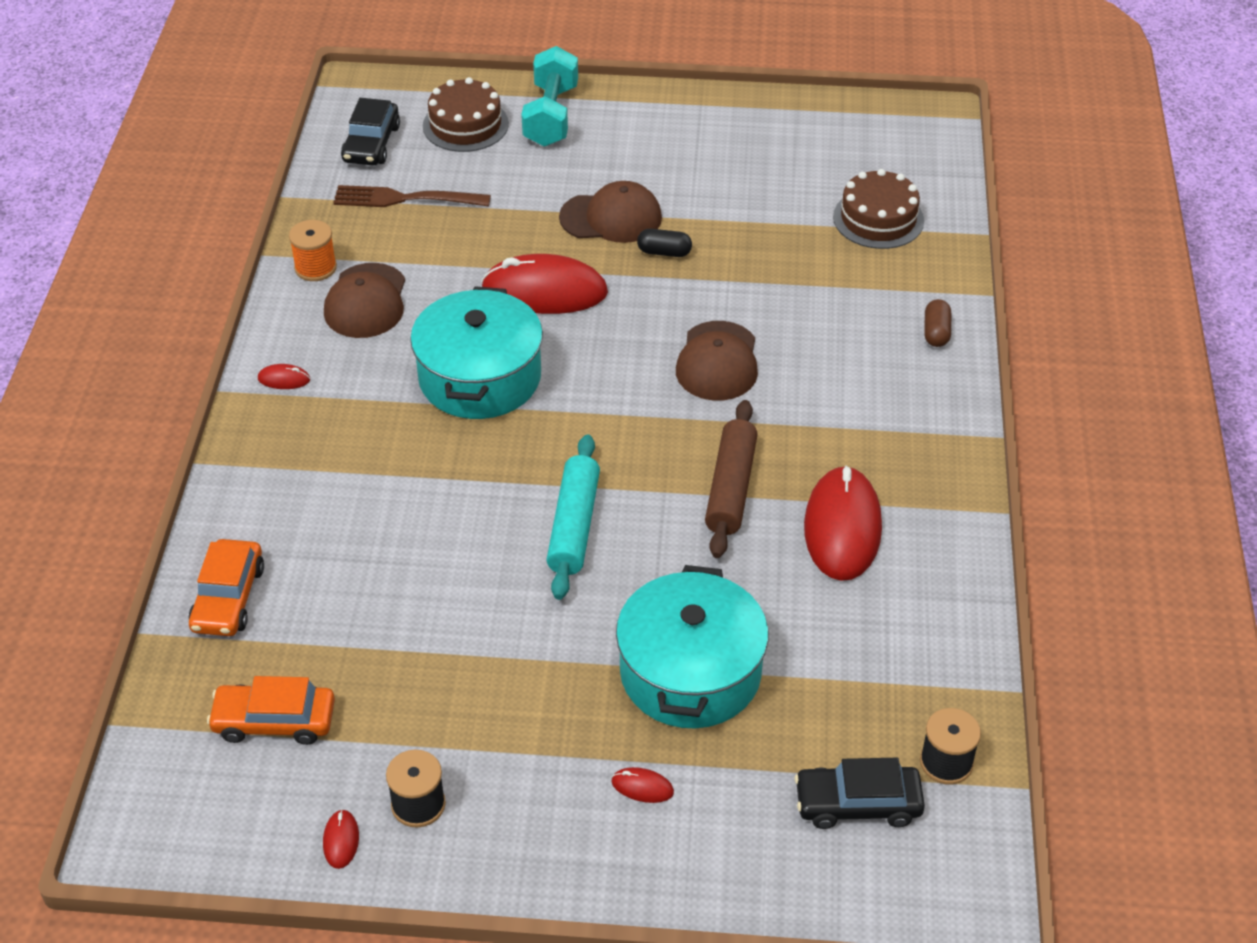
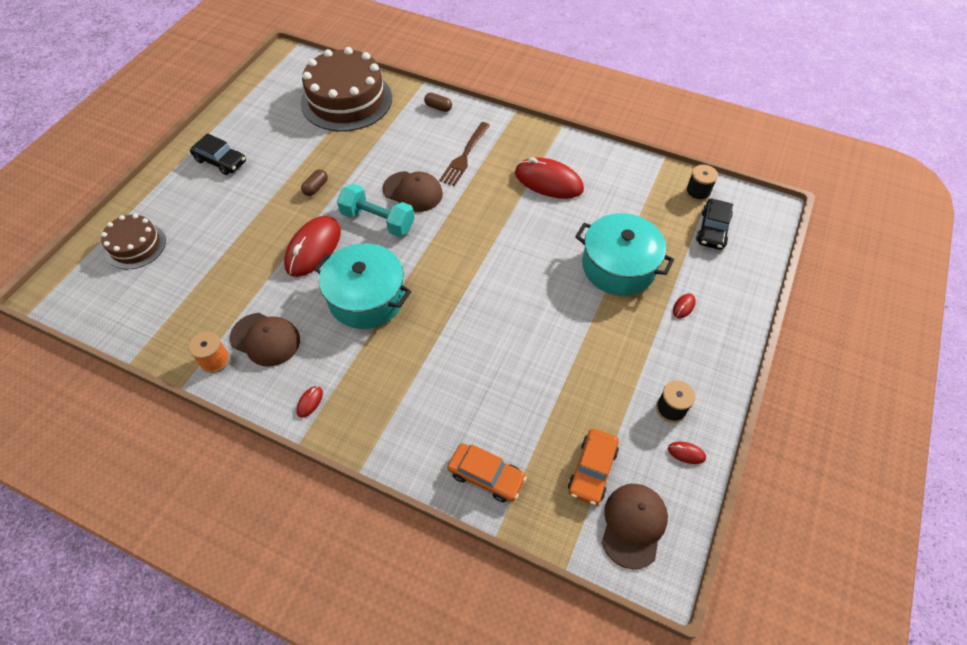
camera: 70 degrees left, 10 degrees up
(371, 143) = (114, 300): black car -> black car (220, 161)
(405, 199) = (183, 295): brown fork -> brown fork (465, 156)
(551, 116) = (161, 203): turquoise dumbbell -> turquoise dumbbell (378, 221)
(573, 525) = (502, 286): turquoise rolling pin -> none
(611, 218) = (272, 201): brown cap -> brown cap (633, 525)
(664, 252) = (316, 187): black capsule -> brown capsule
(731, 488) = (504, 214): brown rolling pin -> none
(878, 219) = (346, 100): brown cake -> brown cake, size x1.83

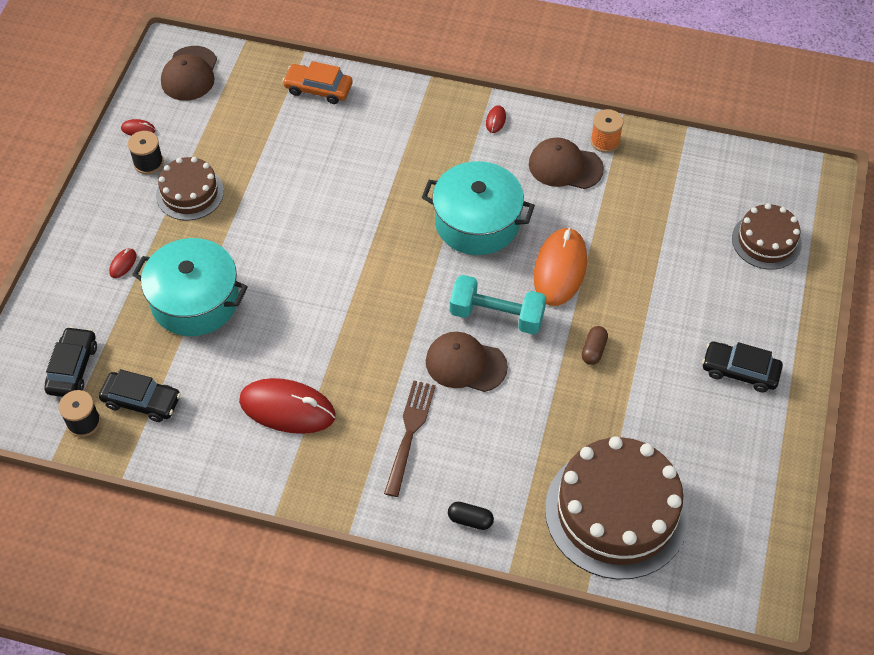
camera: 170 degrees right, 0 degrees up
(313, 248) = (560, 269): red mouse -> orange mouse
(438, 107) = (470, 520): brown capsule -> black capsule
(592, 470) = (225, 106): orange car -> none
(627, 367) = (190, 193): none -> brown cake
(656, 200) = (141, 401): none -> black car

